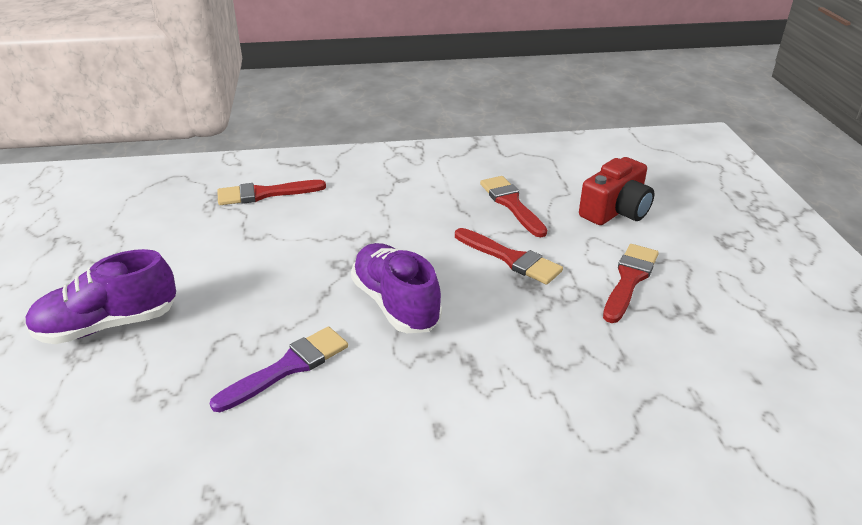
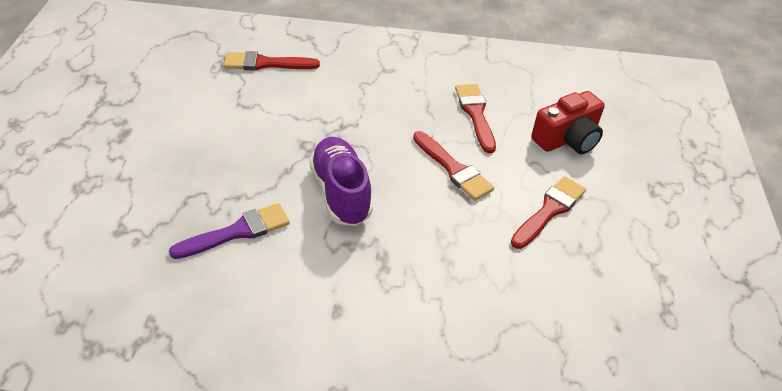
camera: 10 degrees right, 10 degrees up
(108, 325) = (110, 165): purple shoe -> none

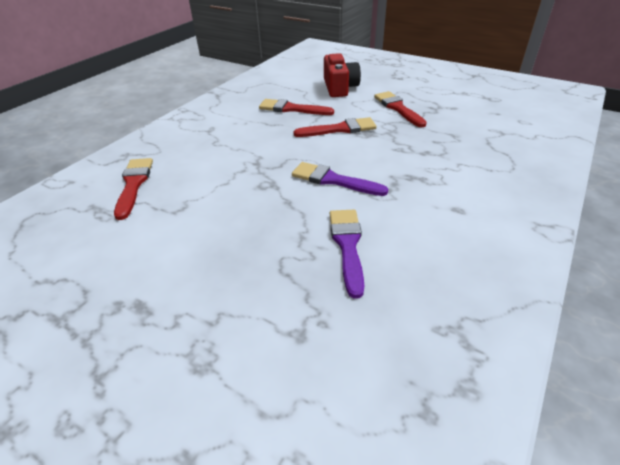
camera: 60 degrees left, 5 degrees down
(265, 63) = (134, 184): red brush -> red brush turned 150 degrees clockwise
(341, 193) = (333, 180): purple shoe -> purple brush

